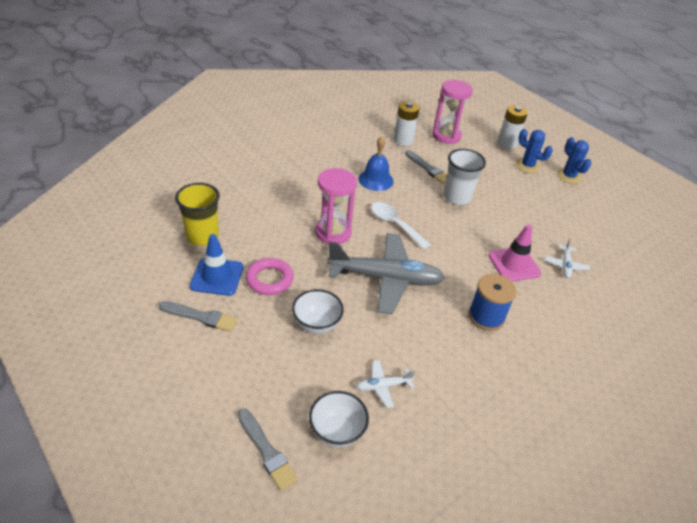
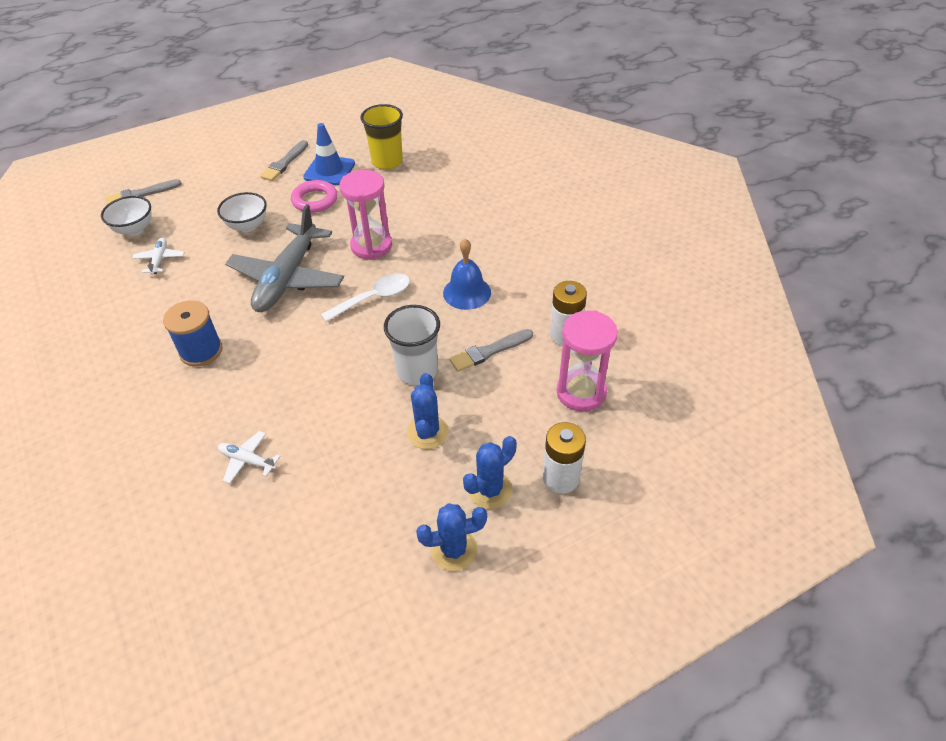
camera: 105 degrees right, 5 degrees up
(502, 189) = (427, 432): none -> blue cactus
(514, 264) = (269, 400): pink traffic cone -> none

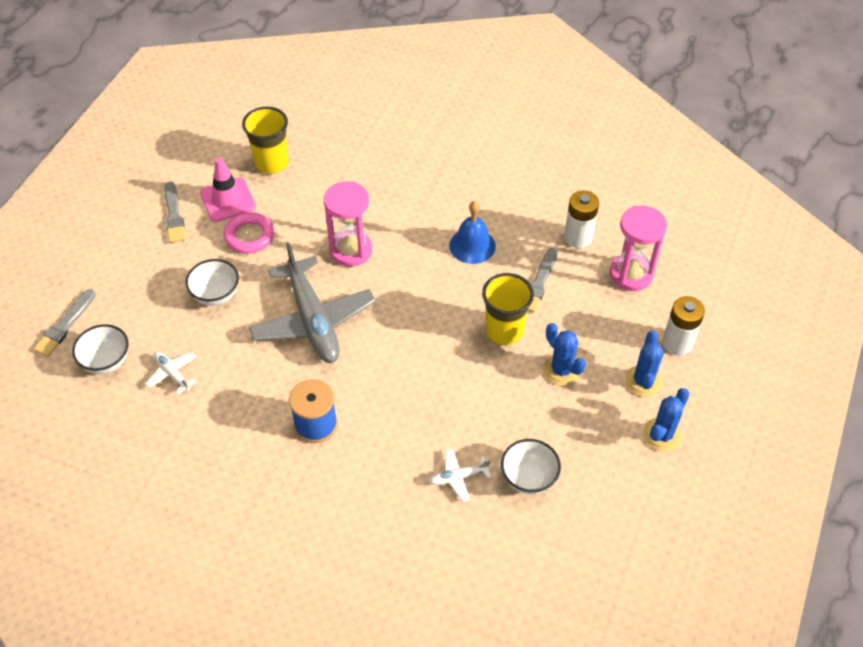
camera: 40 degrees left, 5 degrees up
(298, 502) = (528, 478): none -> white bowl
(329, 170) = (227, 200): blue traffic cone -> pink traffic cone
(373, 298) = (405, 294): white spoon -> none
(417, 371) = (504, 330): white cup -> yellow cup

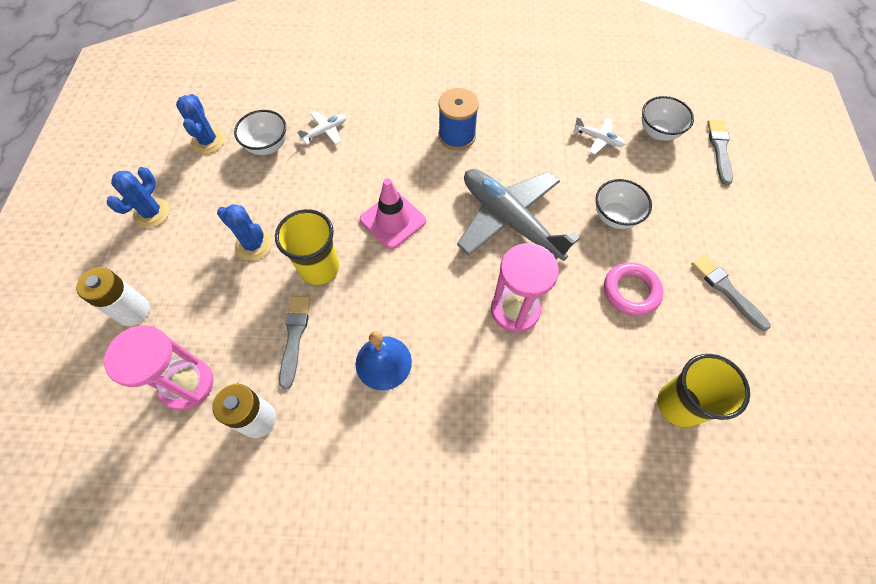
camera: 160 degrees right, 10 degrees up
(227, 200) = (687, 330): pink traffic cone -> pink traffic cone (393, 220)
(643, 381) = (170, 258): blue cactus -> blue cactus (208, 141)

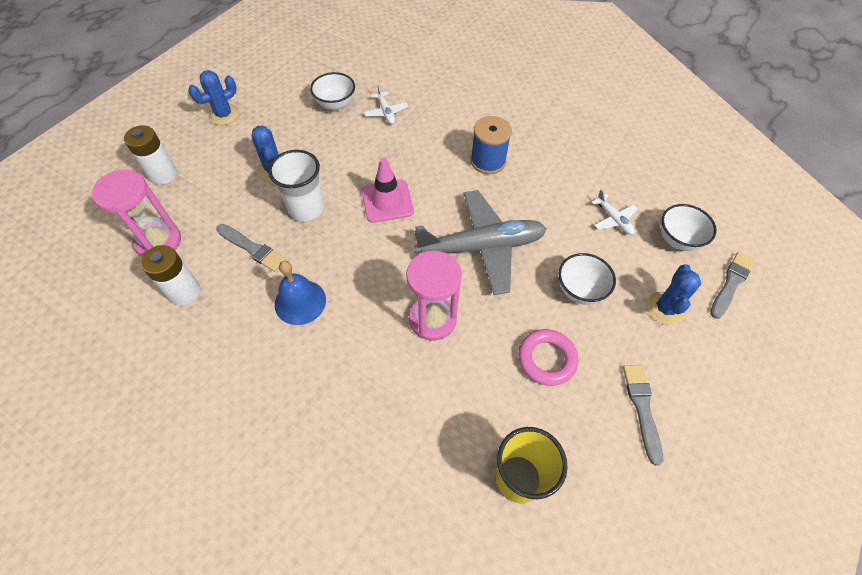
camera: 30 degrees right, 5 degrees down
(208, 141) = (297, 83): blue cactus -> blue cactus (664, 308)
(294, 337) = (252, 248): grey brush -> grey brush turned 90 degrees clockwise
(319, 268) = (306, 209): yellow cup -> white cup
(325, 131) = (386, 112): white plane -> white plane turned 75 degrees clockwise
(509, 220) = (482, 247): grey plane -> grey plane turned 90 degrees clockwise

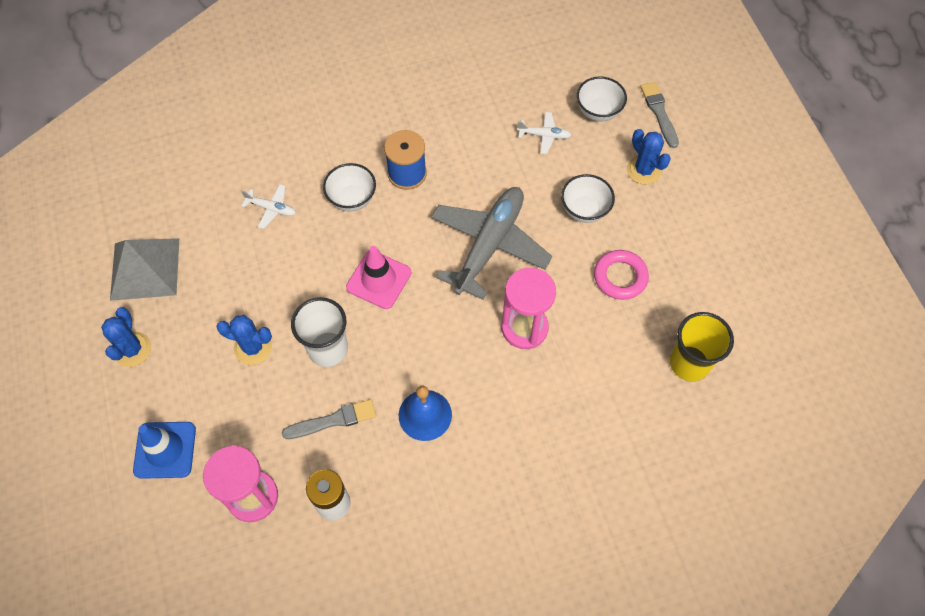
camera: 50 degrees left, 5 degrees up
(163, 175) = (165, 450): white battery -> blue traffic cone
(286, 85) = (145, 269): none -> grey pyramid
(336, 104) = (219, 243): white bowl -> white bowl (352, 199)
(642, 408) = (701, 249): grey brush -> none

